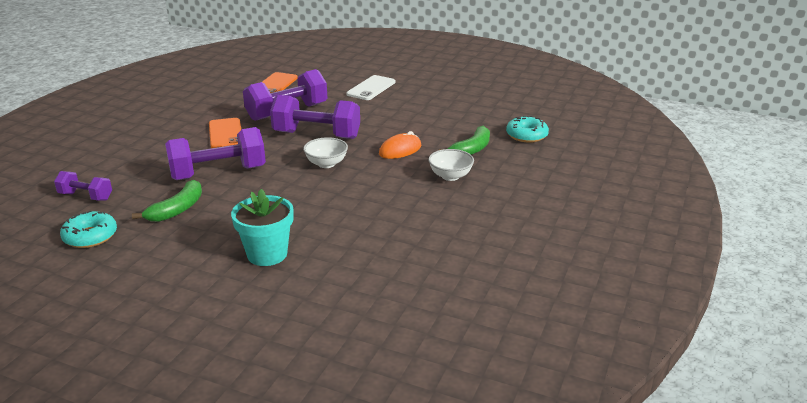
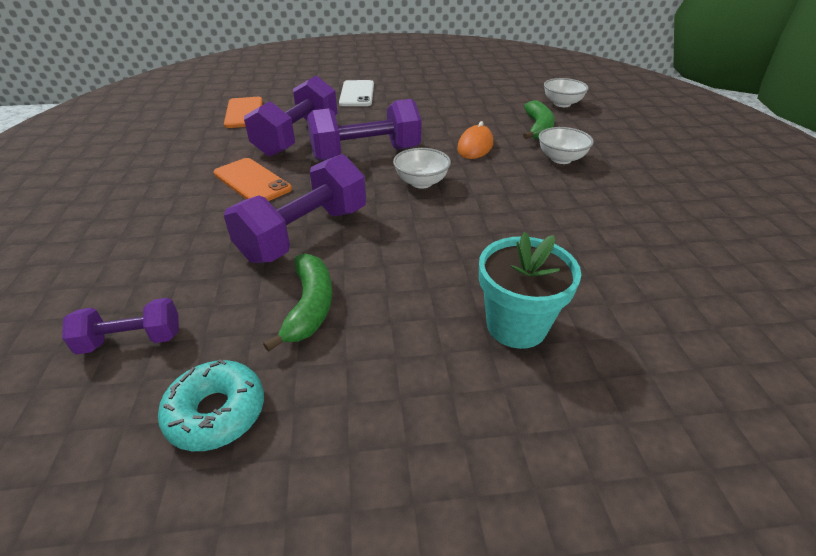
camera: 30 degrees left, 10 degrees up
(526, 135) = (562, 104): turquoise donut -> white bowl

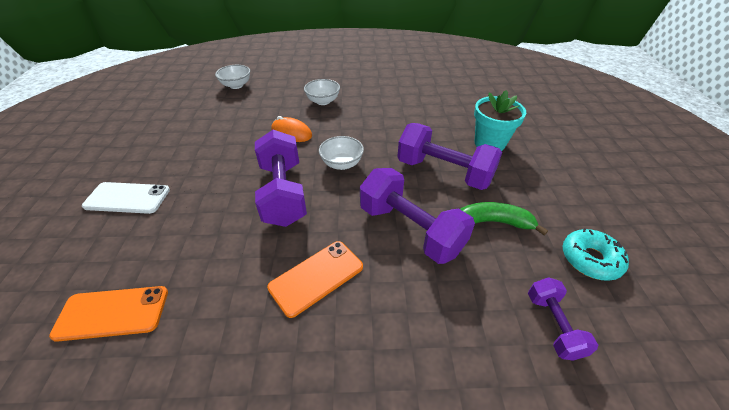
camera: 85 degrees left, 5 degrees up
(297, 137) = (224, 246): purple dumbbell -> purple dumbbell (444, 172)
(538, 128) = (273, 102): green banana -> none

